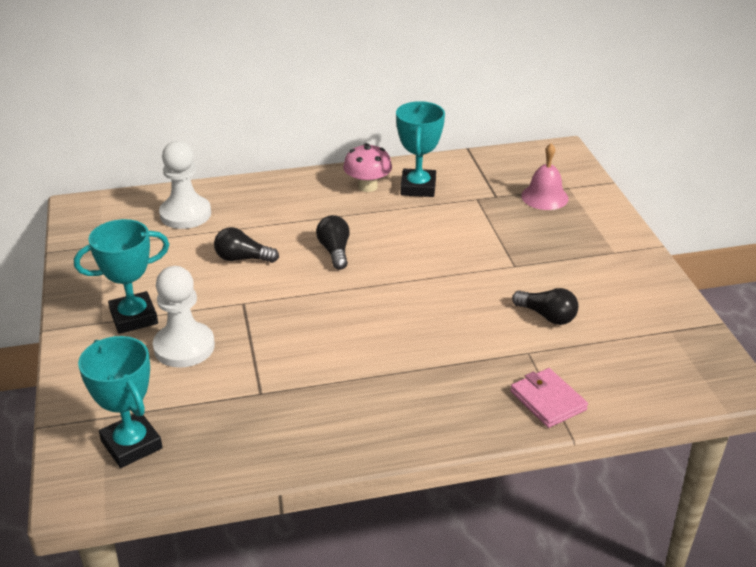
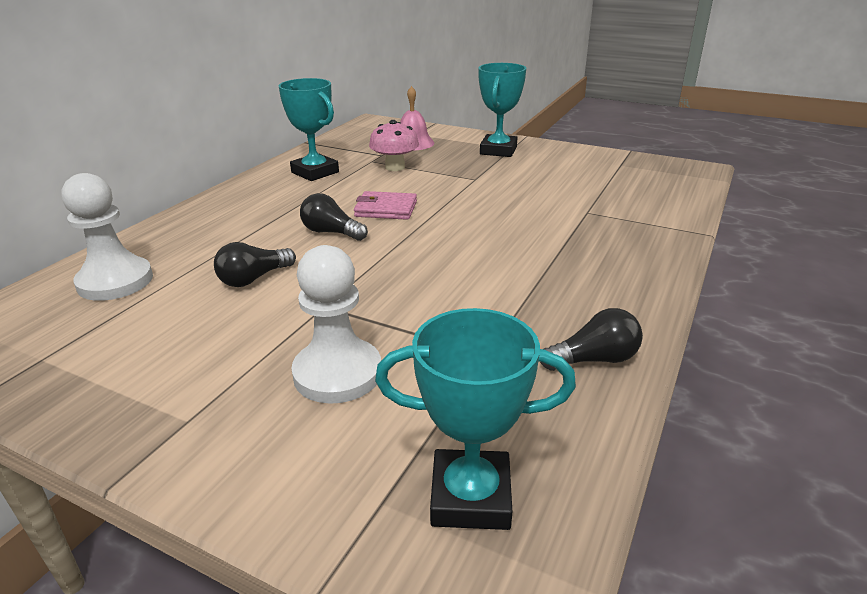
camera: 50 degrees left, 5 degrees down
(134, 317) = (224, 389): turquoise trophy -> turquoise trophy (498, 150)
(367, 186) = (272, 188): pink mushroom -> pink mushroom (395, 167)
(547, 316) = (552, 191): black light bulb -> black light bulb (594, 359)
(548, 400) = (655, 226): pink wallet -> pink wallet (386, 209)

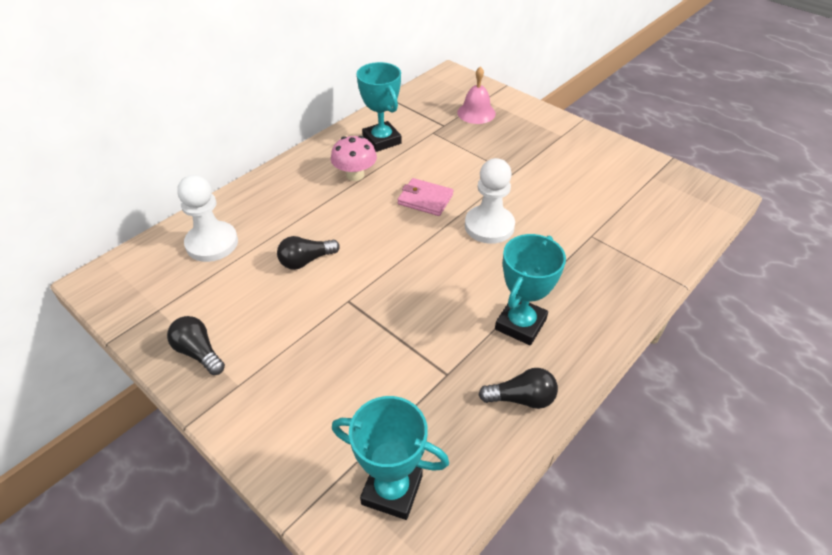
camera: 15 degrees right, 15 degrees up
(331, 232) = (374, 220): black light bulb -> black light bulb (199, 352)
(337, 373) = (340, 368): white pawn -> white pawn (489, 226)
(395, 167) = (449, 145): pink mushroom -> pink mushroom (355, 175)
(498, 150) = (548, 137): turquoise trophy -> turquoise trophy (520, 324)

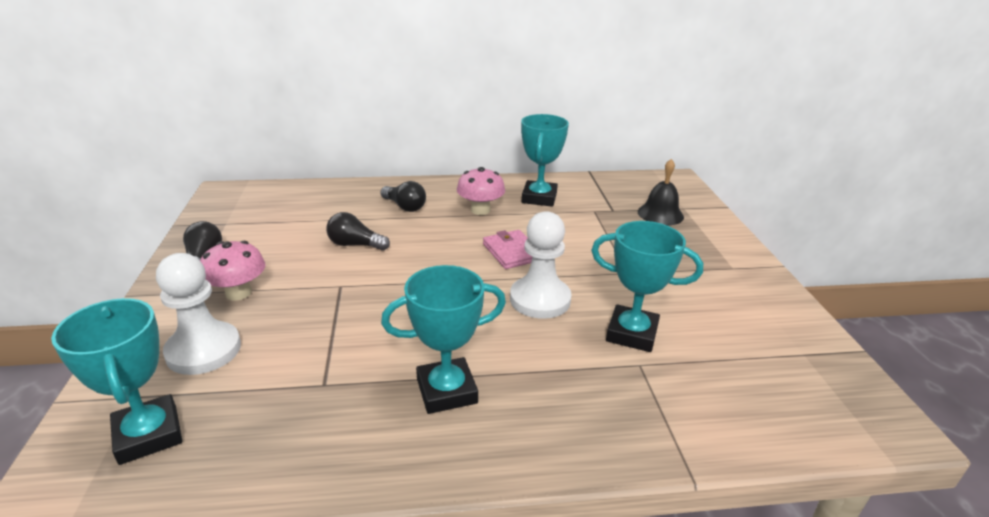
camera: 40 degrees right, 15 degrees down
(212, 243) = (316, 204): white pawn -> white pawn (203, 350)
(280, 358) = (238, 293): none -> pink mushroom
(476, 113) = (660, 214): pink bell -> black bell
(521, 398) = (350, 450): black light bulb -> black light bulb (404, 206)
(565, 217) = (632, 333): none -> turquoise trophy

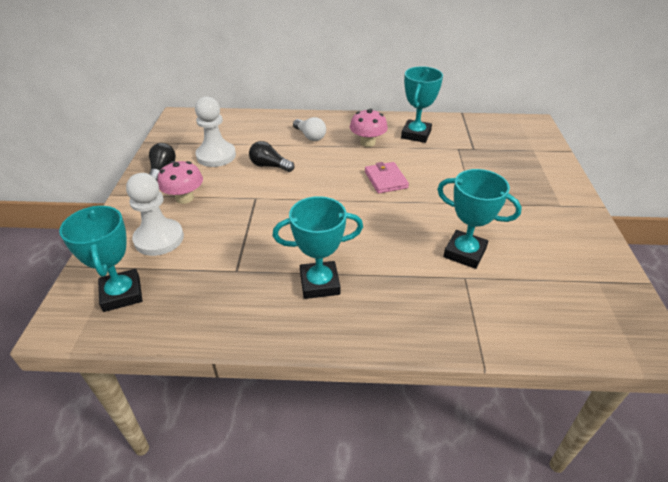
camera: 10 degrees right, 10 degrees up
(404, 206) = (310, 136): black light bulb -> white light bulb
(540, 299) = (400, 220): white pawn -> white pawn (216, 156)
(660, 214) = (512, 154): black bell -> none

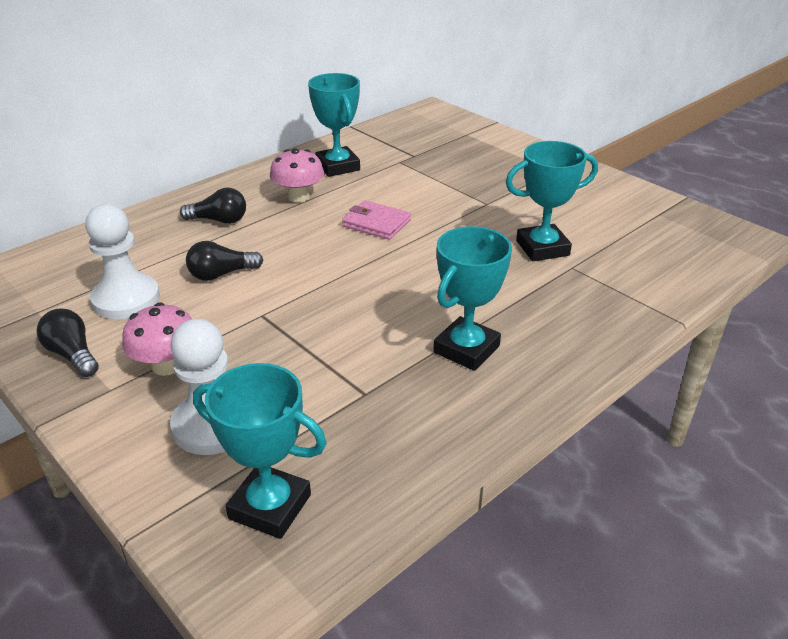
camera: 45 degrees left, 5 degrees down
(310, 136) = (219, 220): white light bulb -> black light bulb

